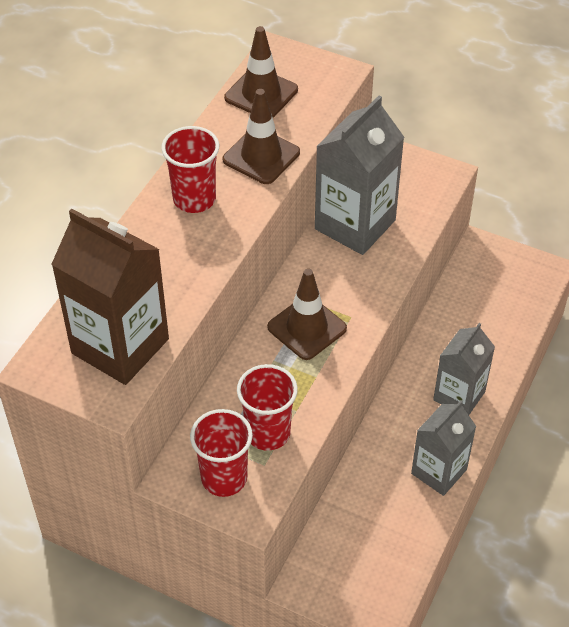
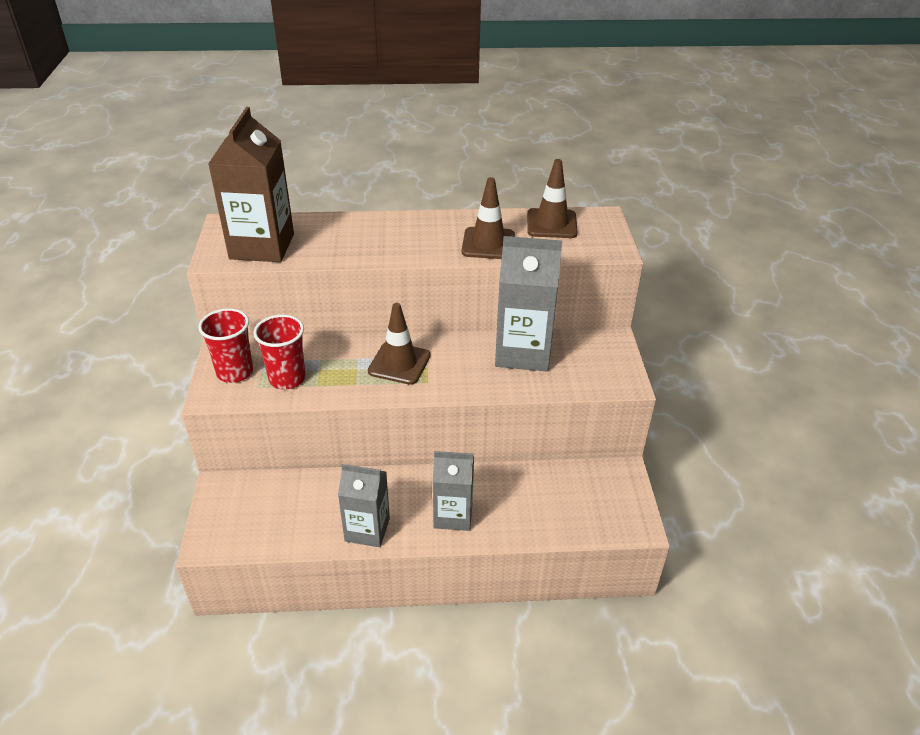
camera: 60 degrees right, 10 degrees down
(194, 199) = (419, 231): red cup -> none

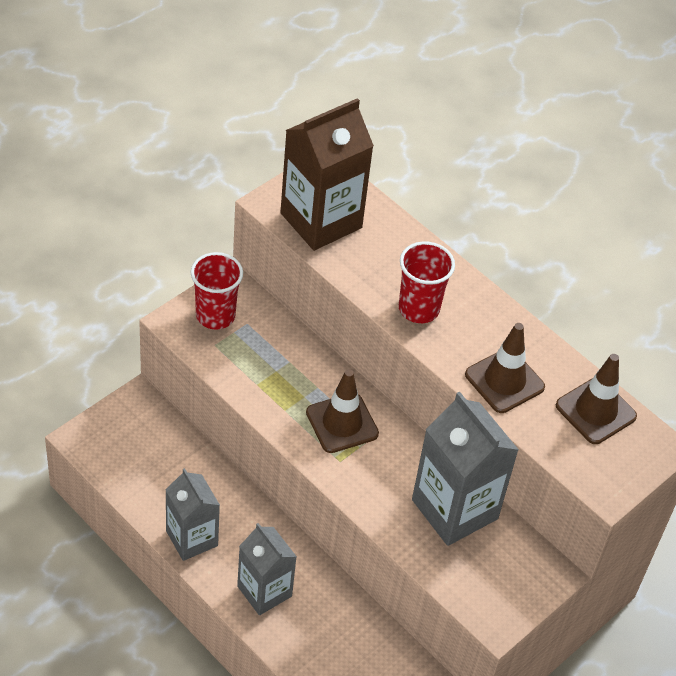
camera: 45 degrees right, 10 degrees up
(287, 378) = (243, 357): red cup -> red cup (419, 309)

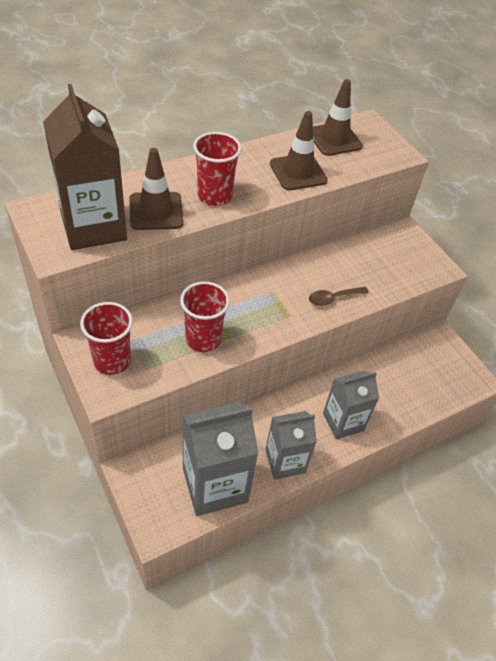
camera: 75 degrees left, 0 degrees up
(272, 385) = (203, 339): none -> red cup
(342, 423) = (255, 305): brown traffic cone -> brown traffic cone (156, 211)
(385, 501) = (333, 298): none -> brown spoon
(454, 509) = (346, 263): grey carton -> grey carton (215, 485)

